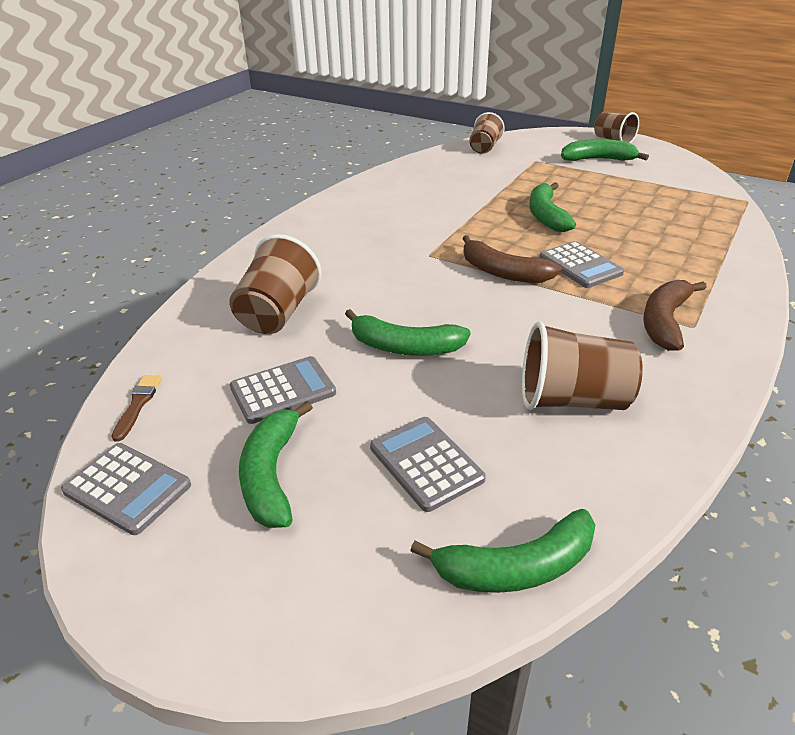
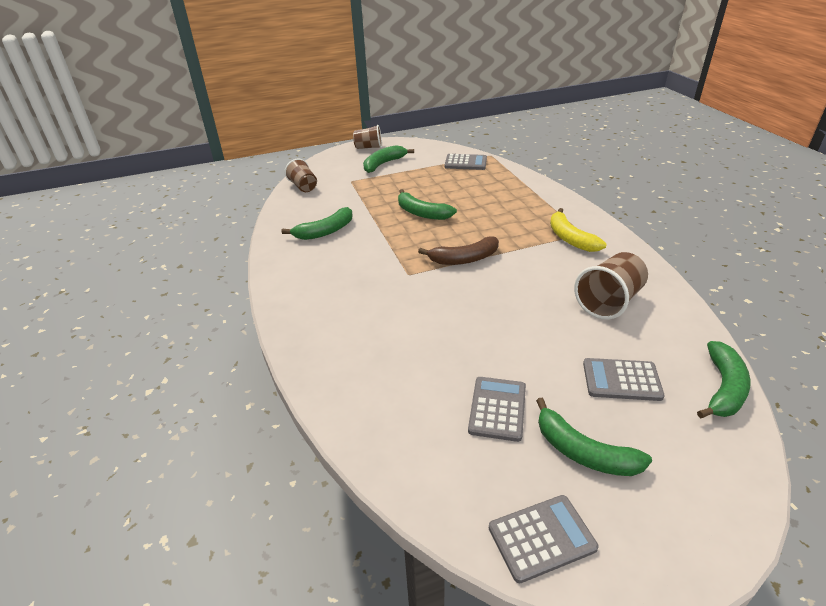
camera: 50 degrees left, 0 degrees up
(138, 404) = (442, 496): brown brush -> none
(278, 313) = (399, 371): brown cup -> none
(404, 347) = (502, 334): green banana -> green banana (325, 231)
(580, 265) = (489, 232): grey calculator -> grey calculator (465, 163)
(665, 322) = (570, 238): brown banana -> yellow banana

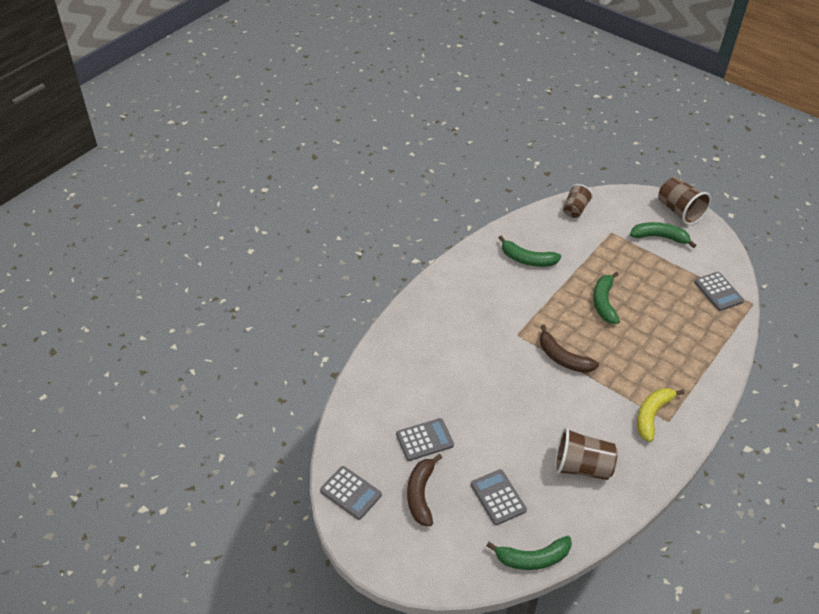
camera: 55 degrees right, 10 degrees up
(369, 147) = (679, 211): brown cup -> brown cup, size x1.51
(583, 452) = (421, 494): green banana -> brown banana

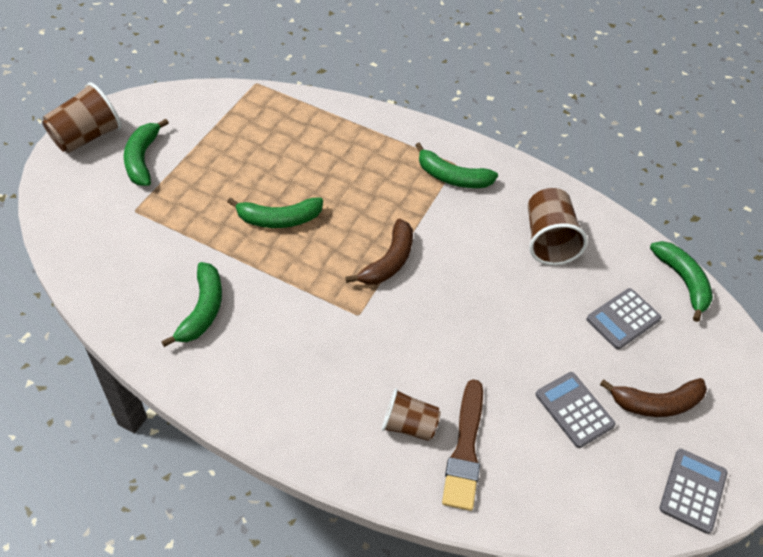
camera: 105 degrees left, 5 degrees up
(407, 371) = (465, 449): none -> brown brush
(575, 209) = (82, 253): brown cup -> brown cup (408, 425)
(652, 415) = (452, 177): yellow banana -> green banana
(718, 292) = (241, 110): grey calculator -> none

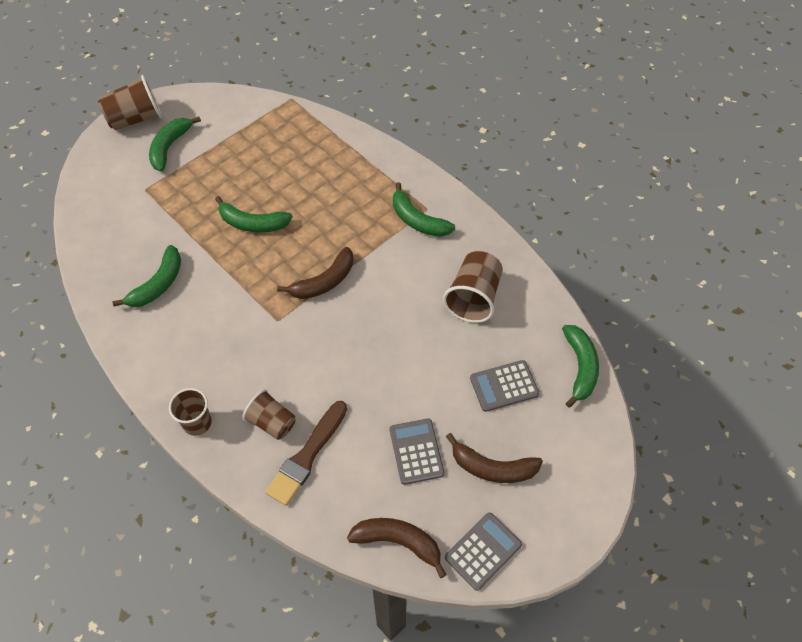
camera: 25 degrees right, 5 degrees up
(325, 451) = (197, 423): none -> brown cup
(606, 510) = (398, 542): none -> brown banana

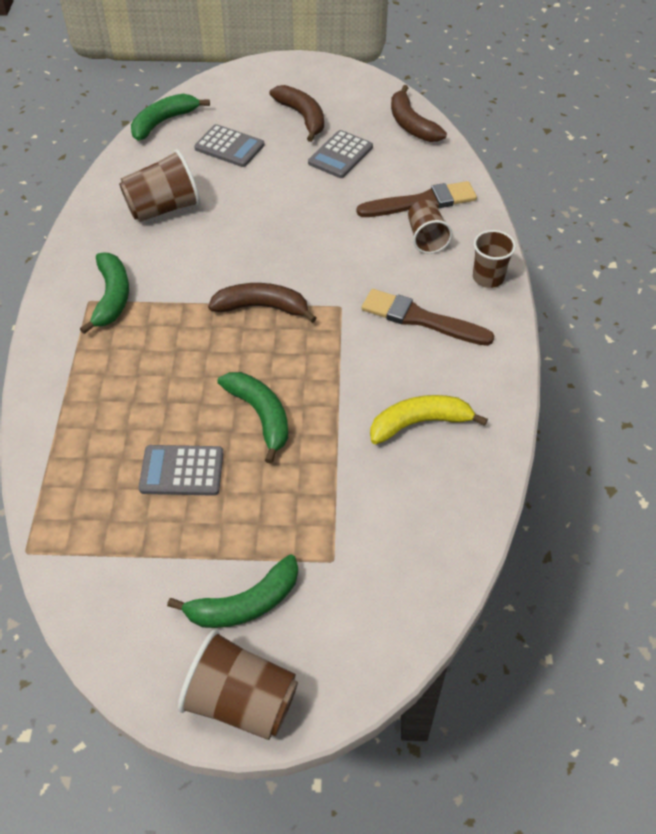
camera: 135 degrees left, 5 degrees down
(158, 284) = (419, 423): green banana -> yellow banana
(216, 352) = (421, 319): none -> brown brush
(483, 551) = (364, 90): grey calculator -> grey calculator (182, 471)

